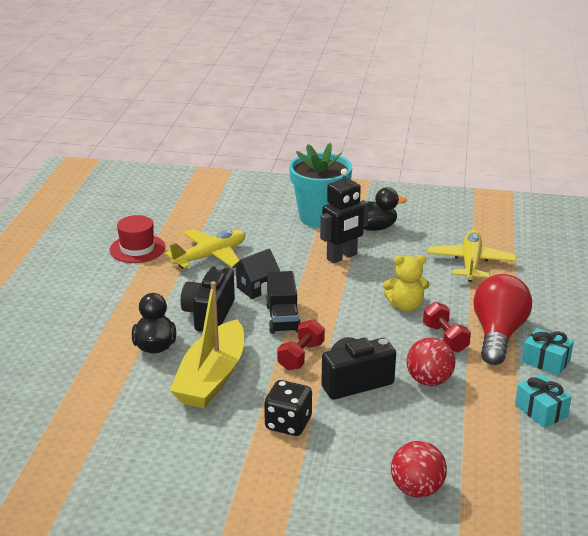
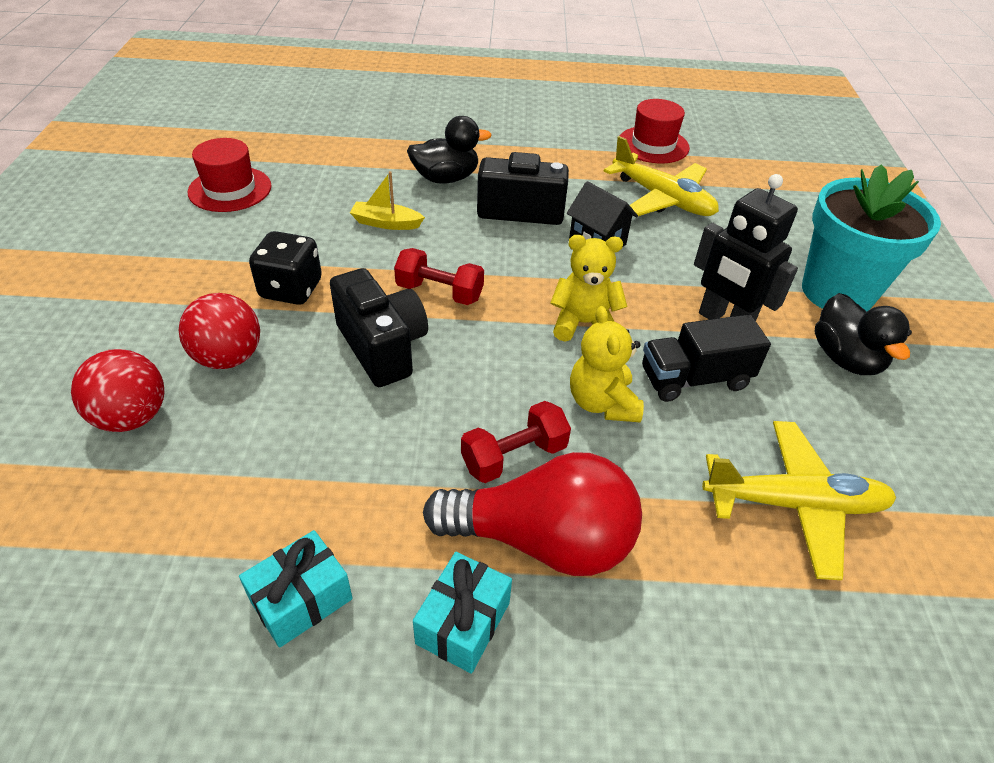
camera: 80 degrees right, 15 degrees up
(136, 466) = (230, 189): none -> red hat
(212, 377) = (386, 223): yellow boat -> yellow boat, size x0.45
(283, 318) = (528, 271): black truck -> black truck (694, 379)
(338, 303) = (583, 324): none -> yellow teddy bear
(429, 380) = (389, 433): red ball -> red ball (228, 358)

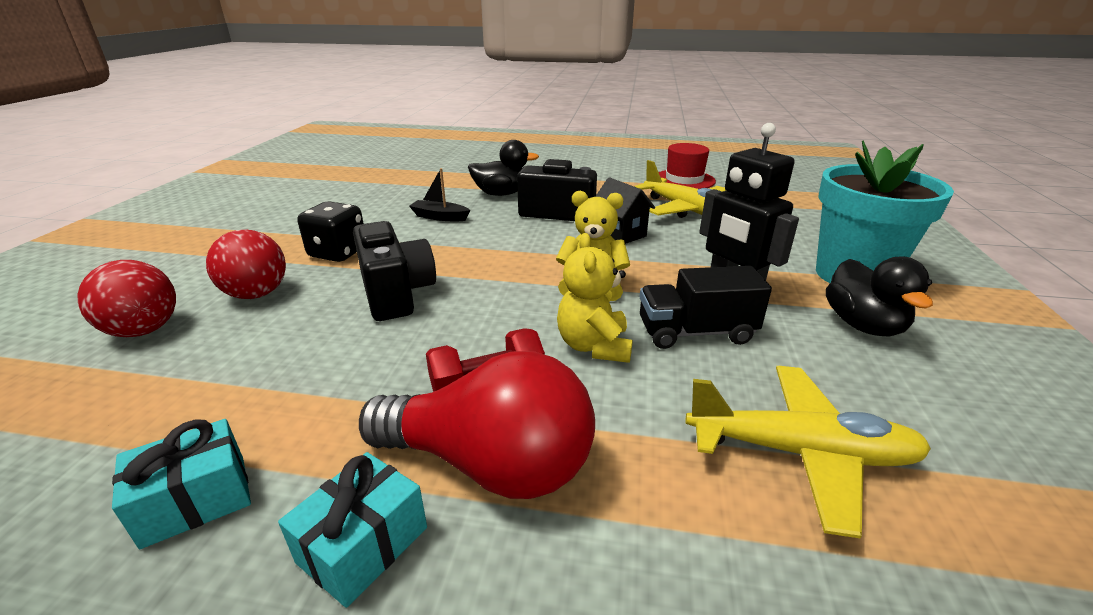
camera: 10 degrees right, 15 degrees down
(230, 189) = (326, 195): red hat -> none
(386, 223) = (440, 217): yellow boat -> black boat
(439, 292) = (465, 260): red dumbbell -> none

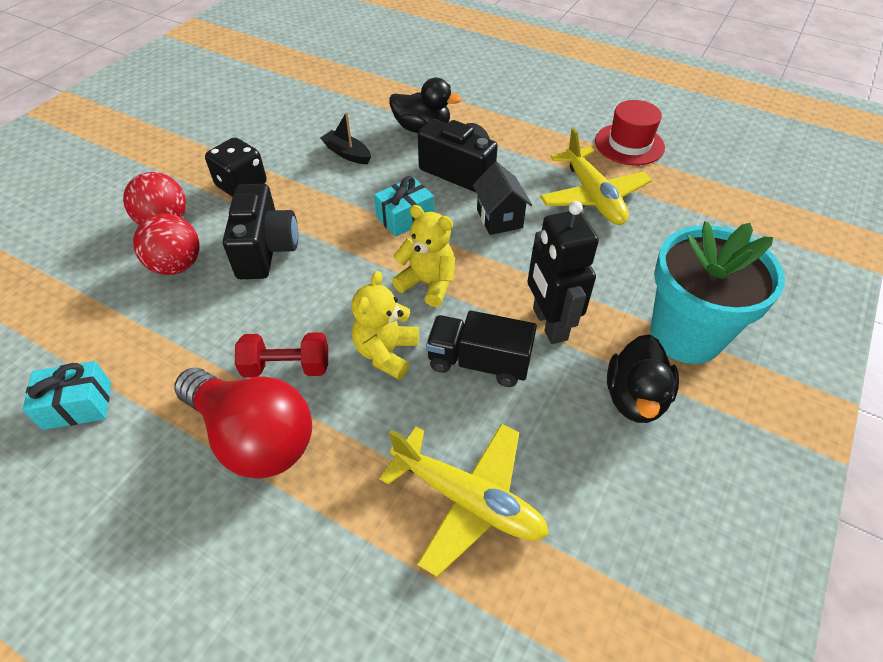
camera: 20 degrees right, 20 degrees up
(144, 330) = (81, 243): red ball -> red ball (177, 265)
(363, 544) = (155, 468): turquoise gift -> turquoise gift (405, 218)

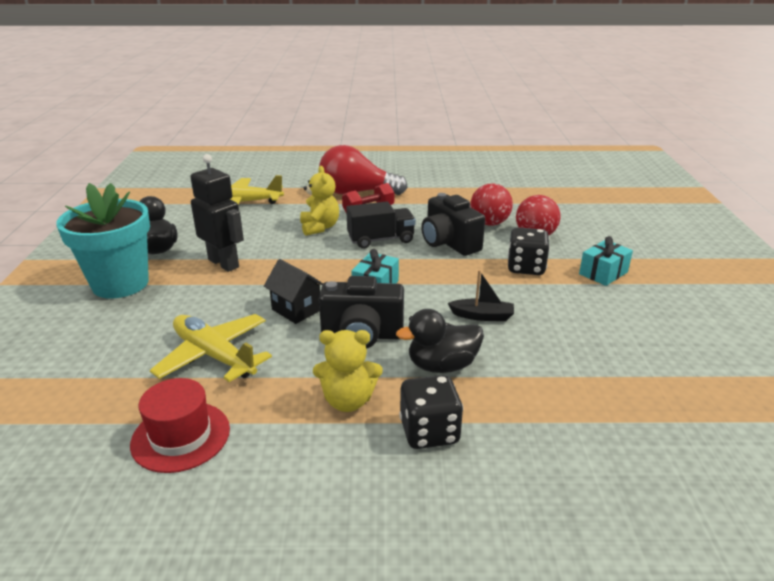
camera: 150 degrees right, 20 degrees down
(77, 405) = (447, 180): turquoise gift -> turquoise gift (603, 273)
(428, 283) = (322, 259): yellow teddy bear -> yellow teddy bear (348, 401)
(470, 97) = (429, 432): none -> black dice
(478, 362) = (262, 238): black truck -> black truck (381, 240)

